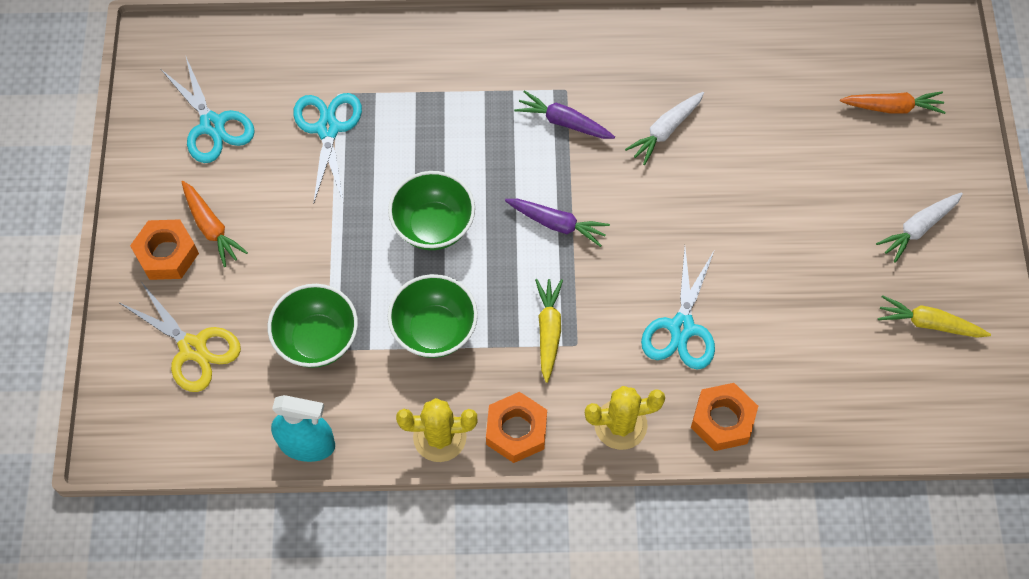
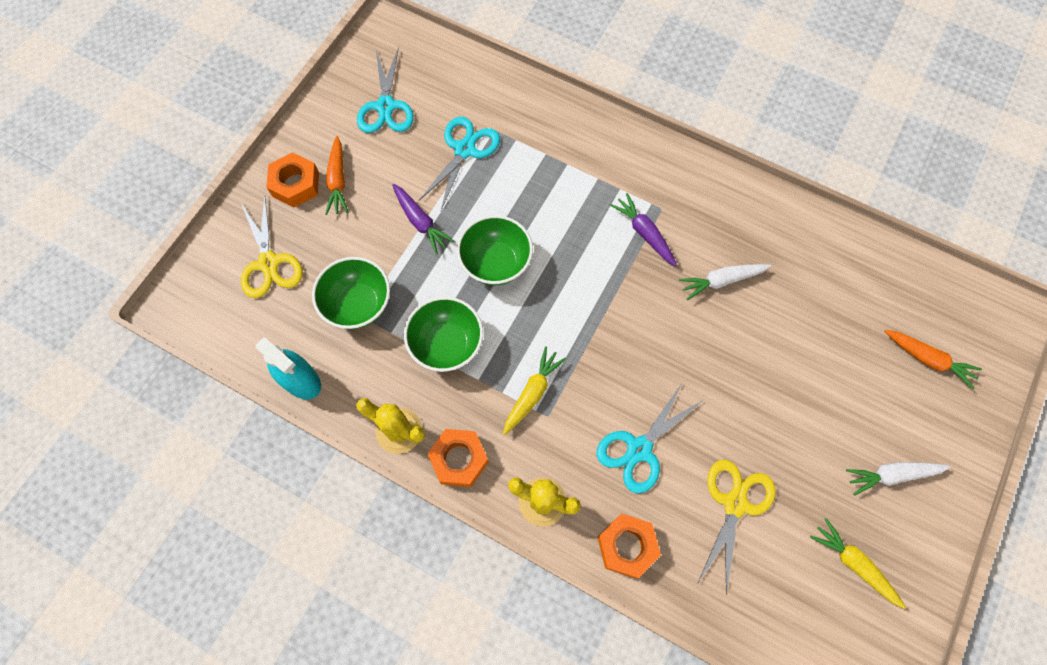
camera: 30 degrees right, 5 degrees up
(557, 224) = (590, 311): purple carrot -> purple carrot (420, 222)
(797, 329) = (735, 504): none -> yellow scissors

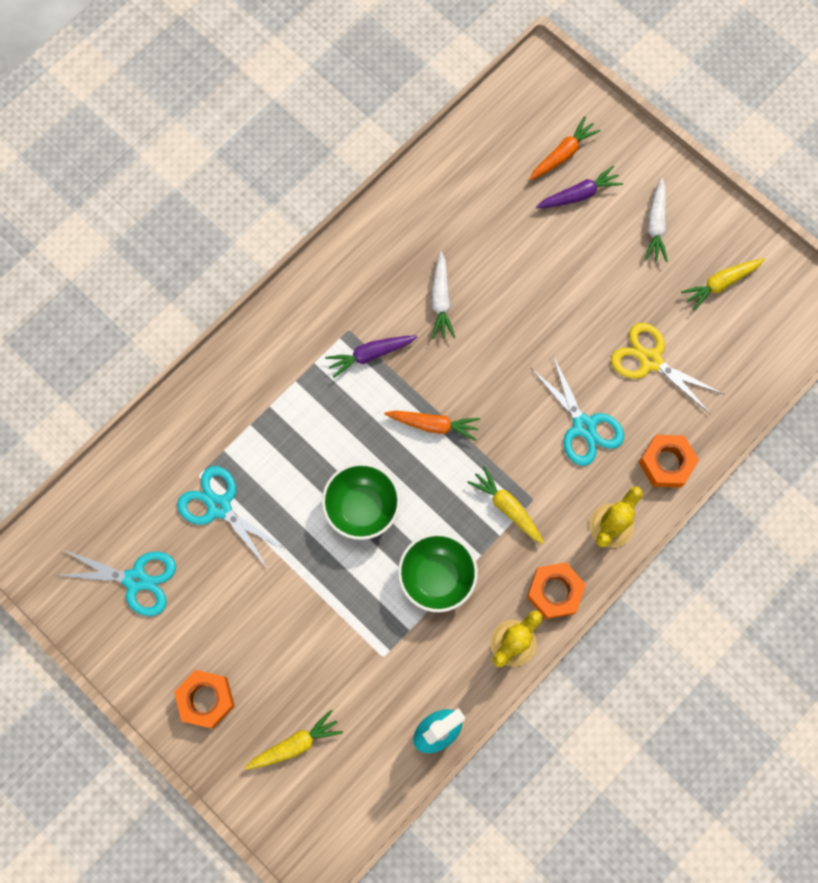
camera: 75 degrees left, 5 degrees up
(269, 263) = (295, 744): yellow scissors -> yellow carrot
(338, 181) = (216, 651): orange carrot -> orange carrot (433, 425)
(358, 304) = (369, 657): green bowl -> none
(420, 222) = (292, 573): purple carrot -> purple carrot (578, 195)

